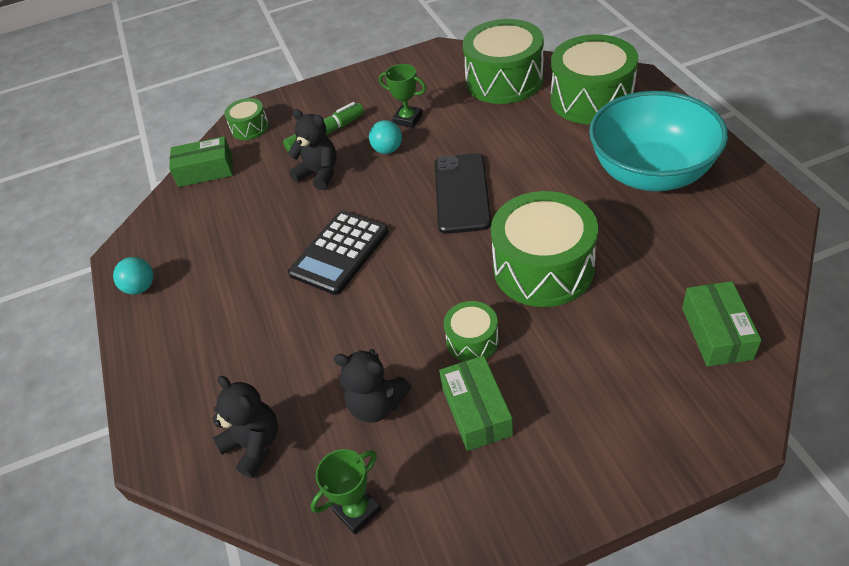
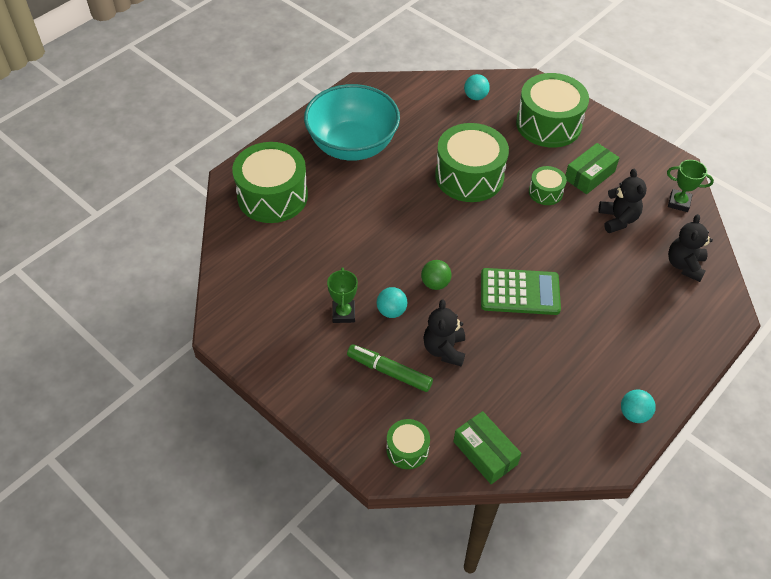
camera: 125 degrees left, 5 degrees up
(339, 252) = (519, 292): black calculator -> green calculator
(398, 189) = (435, 283): none -> green ball
(462, 193) = (420, 241): black phone -> none
(504, 80) = (261, 261): green drum -> green drum (548, 124)
(716, 333) = (475, 97): green box -> turquoise ball

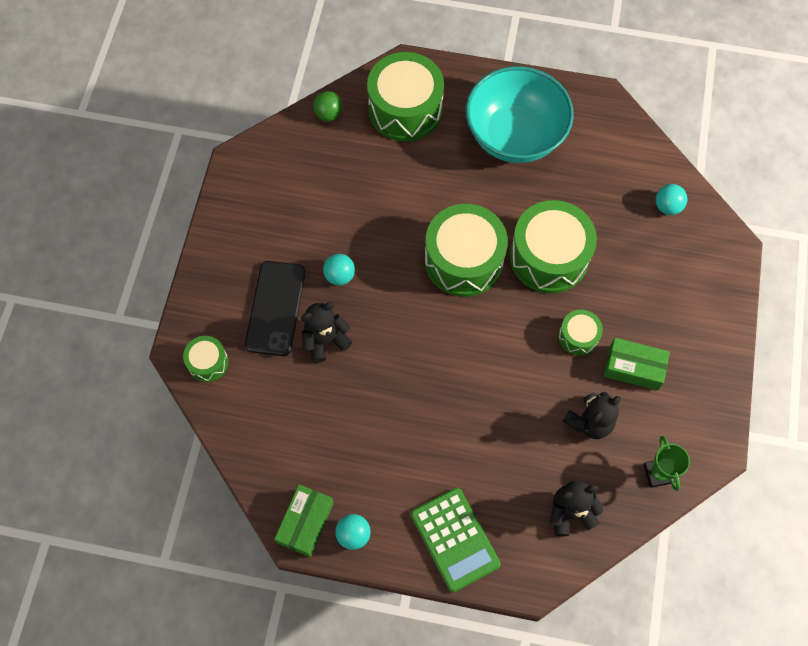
camera: 60 degrees right, 15 degrees up
(343, 313) = (313, 239): green trophy -> none
(389, 371) = (275, 308): green marker -> black phone
(435, 283) = (394, 295): green ball -> green ball (329, 114)
(485, 453) = (239, 425): green box -> green box (305, 523)
(519, 292) = (431, 372): green calculator -> green calculator (454, 539)
(548, 124) = (680, 295): green drum -> green drum (463, 260)

